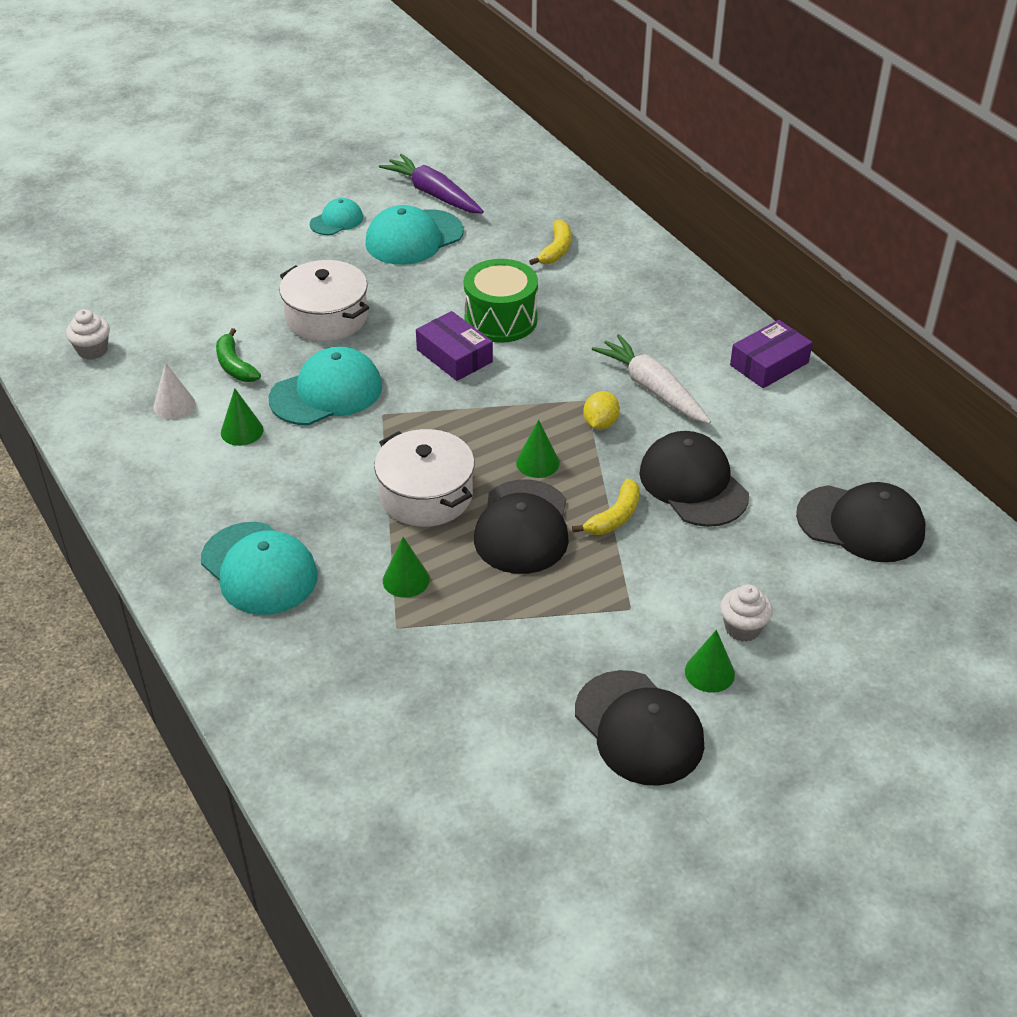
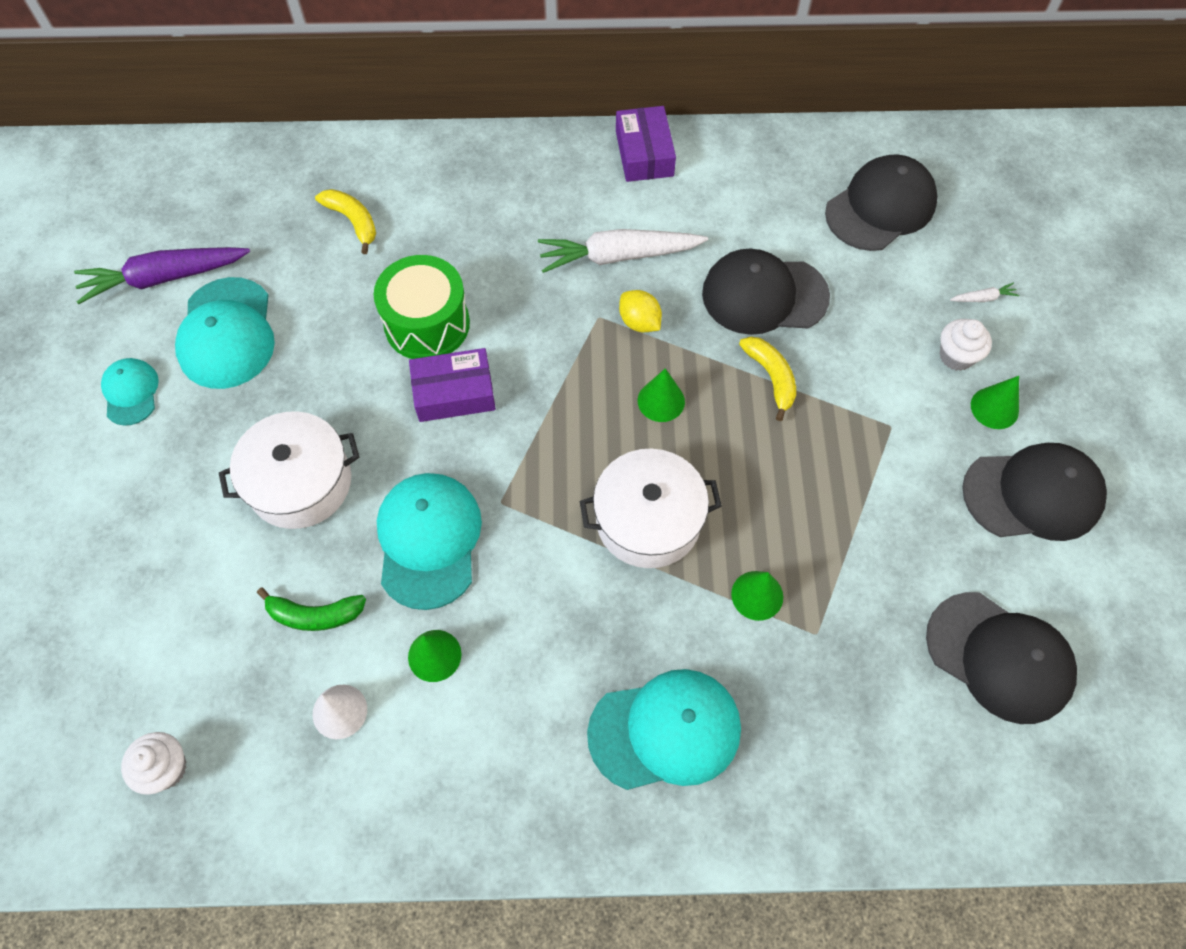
camera: 60 degrees left, 20 degrees up
(522, 527) = (742, 458): black cap -> black cap (999, 657)
(826, 627) = (983, 298): none -> white carrot

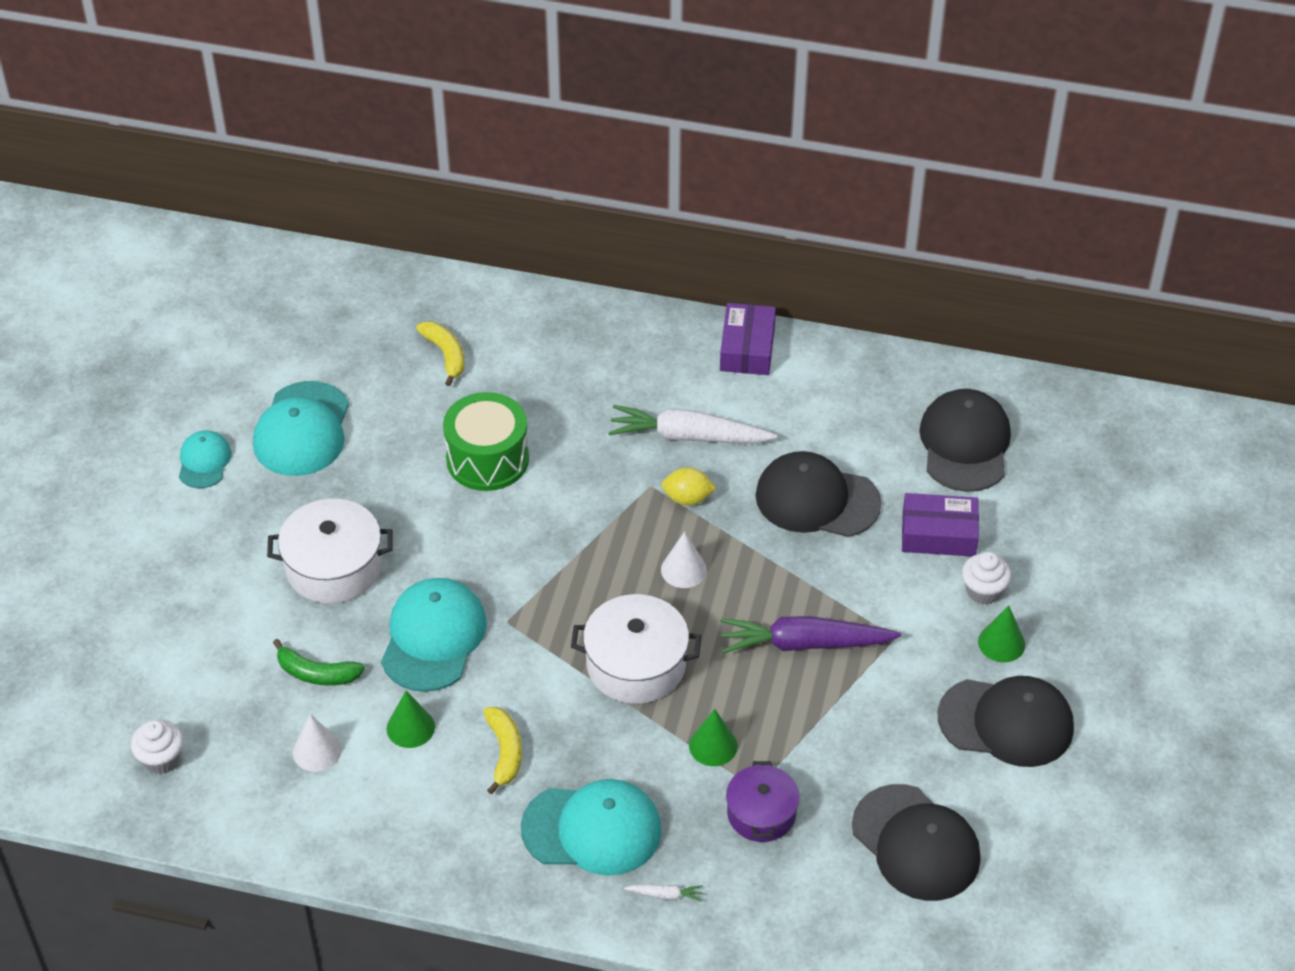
camera: 15 degrees right, 15 degrees down
(164, 278) = (258, 370): purple carrot -> purple carrot (805, 644)
(454, 392) = (494, 522): purple box -> purple box (938, 534)
(639, 322) = (687, 498): yellow lemon -> yellow lemon turned 60 degrees counterclockwise
(661, 401) = (683, 569): green cone -> white cone
(771, 377) = (795, 572): yellow banana -> yellow banana (505, 752)
(833, 663) = (761, 813): none -> purple pot
(880, 207) = (965, 444): black cap -> black cap turned 60 degrees counterclockwise
(983, 298) = (1032, 546): white carrot -> white carrot (665, 895)

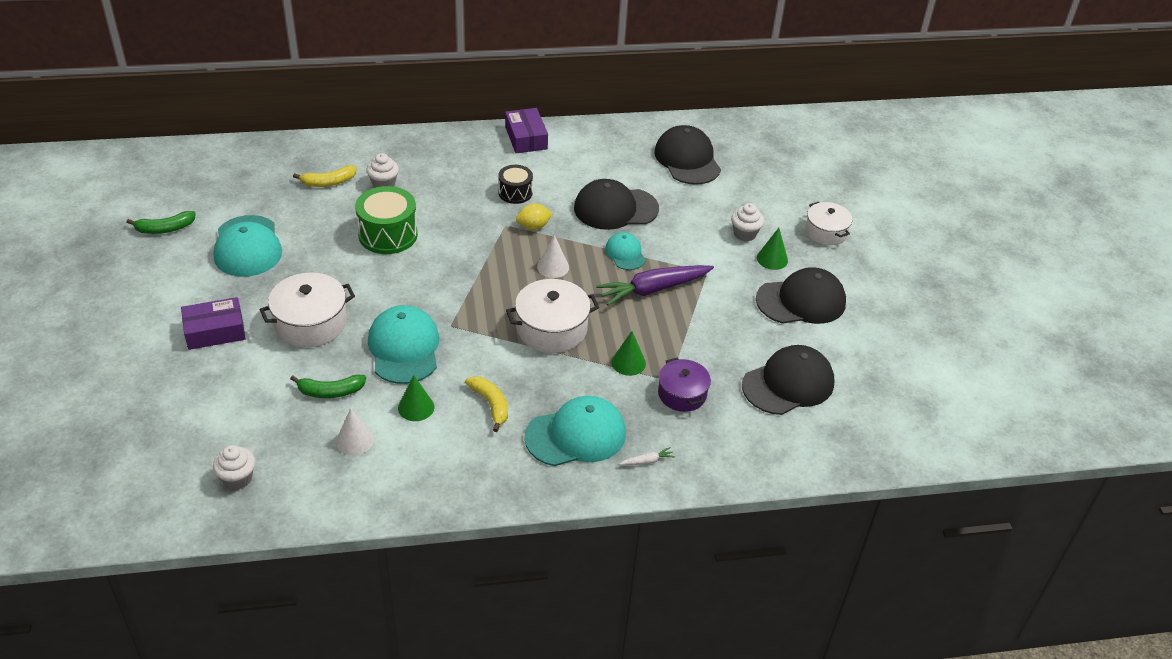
camera: 25 degrees left, 5 degrees down
(204, 461) = (183, 281): turquoise cap -> turquoise cap (625, 253)
(212, 375) = (165, 229): none -> green banana
(446, 355) = (329, 182): yellow banana -> yellow banana turned 120 degrees clockwise
(517, 376) = (384, 184): none -> white cupcake
(688, 437) = (515, 193): white carrot -> black drum
(916, 843) = (788, 384): black cap -> black cap turned 60 degrees counterclockwise
(938, 534) = (700, 210): purple box -> purple box (215, 331)
(1107, 621) = (826, 232): none -> white pot

